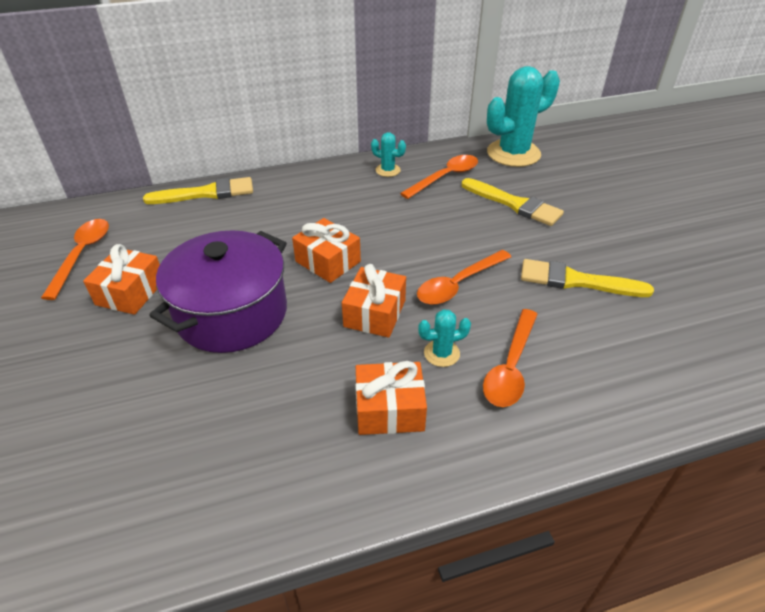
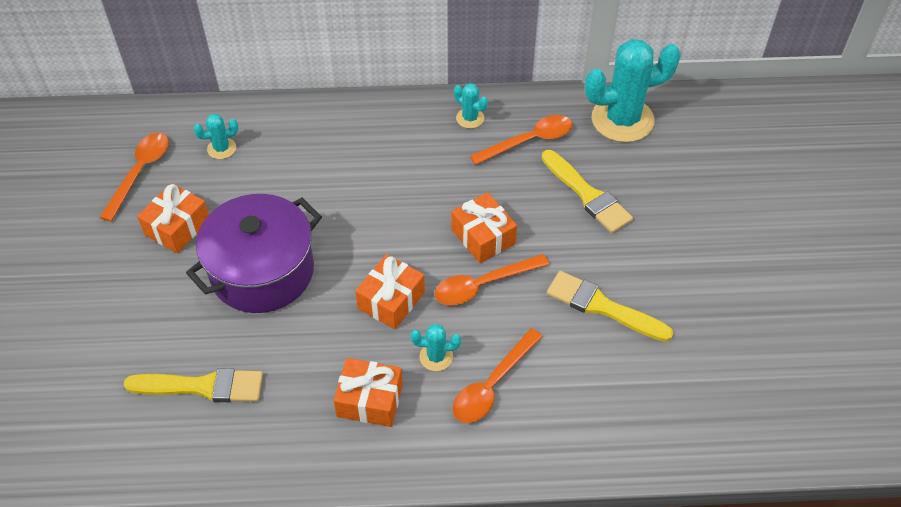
camera: 15 degrees right, 10 degrees up
(164, 224) = (221, 148): none -> turquoise cactus
(206, 193) = (271, 114): yellow brush -> yellow brush (202, 386)
(328, 261) = (367, 230): orange gift -> orange gift (483, 237)

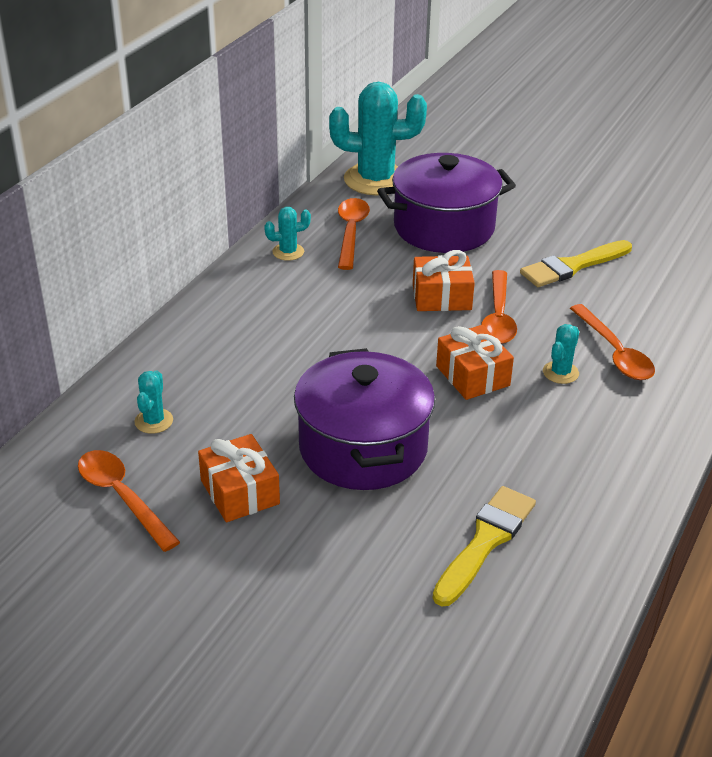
camera: 60 degrees left, 15 degrees down
(370, 400) = (583, 430): orange gift -> none
(587, 195) = (444, 227): yellow brush -> purple pot
(622, 120) = (375, 180): turquoise cactus -> turquoise cactus turned 75 degrees clockwise

